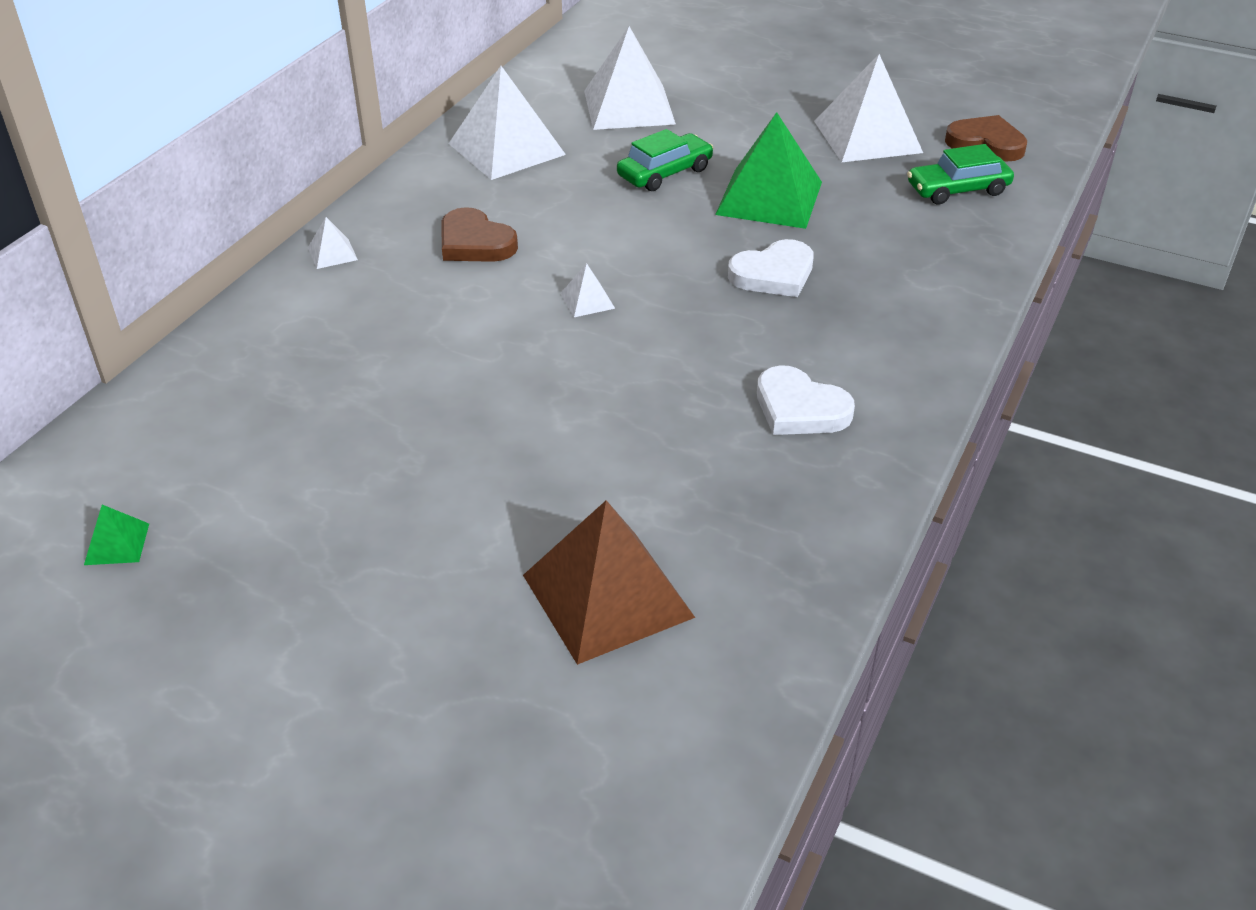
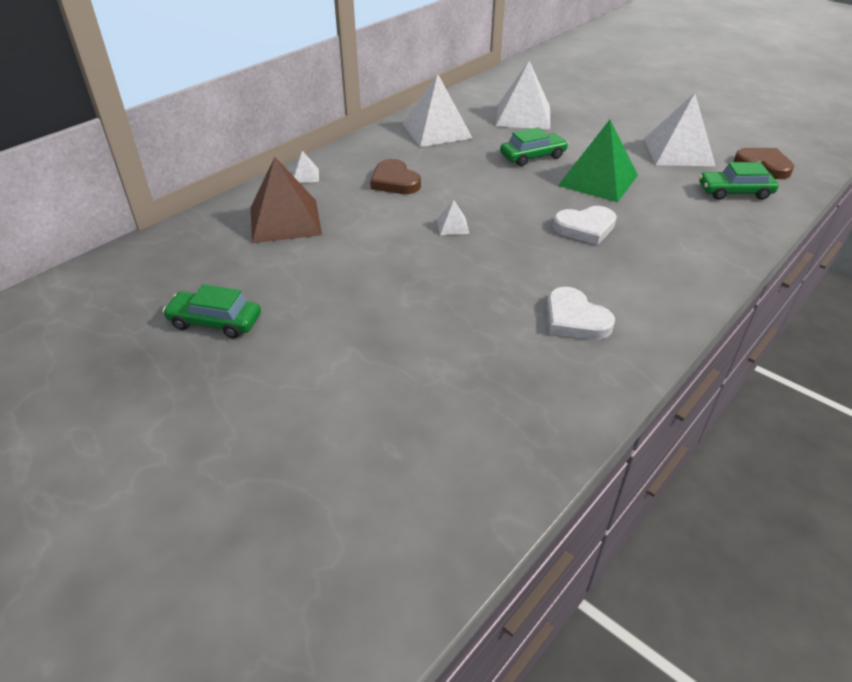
camera: 15 degrees right, 0 degrees up
(117, 544) = (95, 327): green pyramid -> none
(298, 502) = (215, 322): none -> green car
(607, 596) = (390, 425): brown pyramid -> brown pyramid (285, 220)

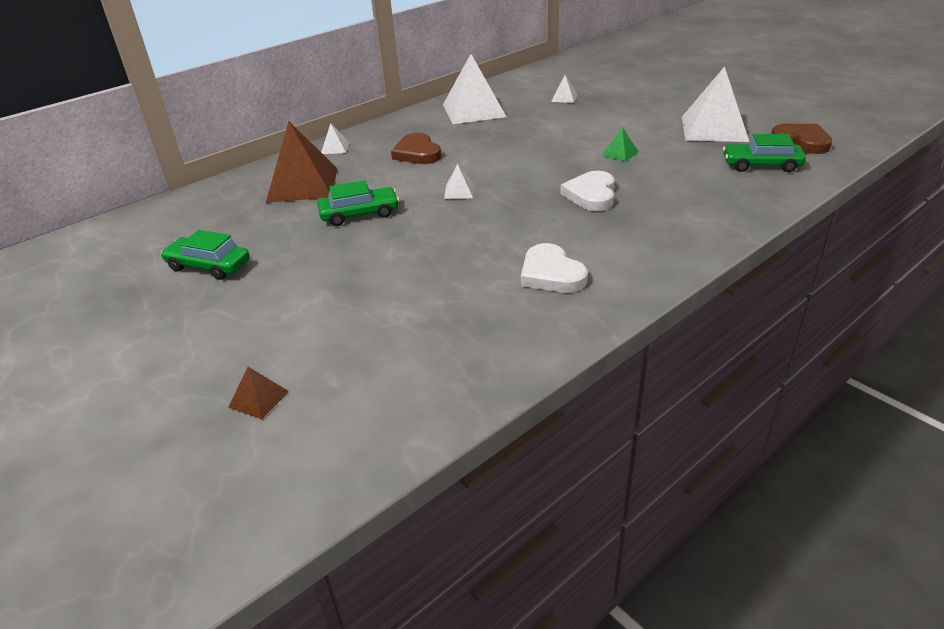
camera: 10 degrees right, 5 degrees down
(324, 479) = (258, 399): none -> brown pyramid
(523, 116) = (564, 98): white pyramid -> white pyramid, size x0.43
(533, 156) = (561, 132): green car -> green car (359, 214)
(585, 228) = (591, 195): white heart -> white heart turned 105 degrees clockwise
(598, 180) = (620, 153): green pyramid -> green pyramid, size x0.43

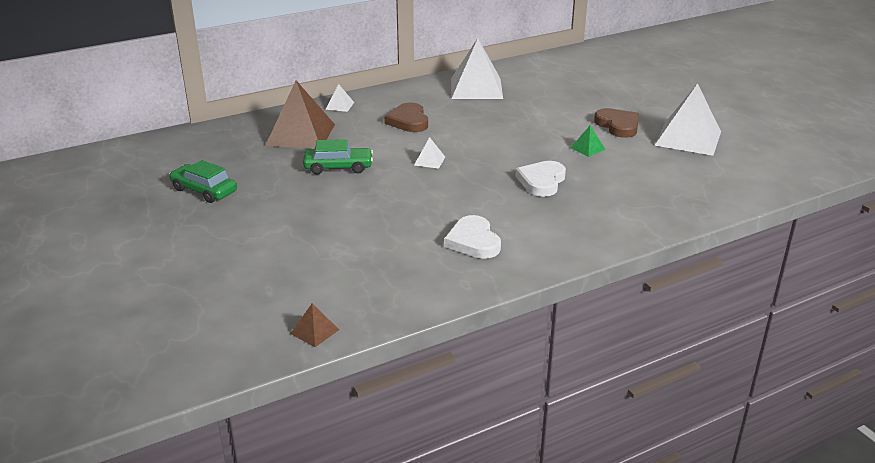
camera: 10 degrees right, 5 degrees down
(258, 399) = (211, 294): brown pyramid -> brown pyramid (314, 331)
(564, 98) = (565, 88): white pyramid -> none
(761, 165) = (710, 178): green car -> none
(801, 141) = (762, 163): brown heart -> brown heart (618, 125)

